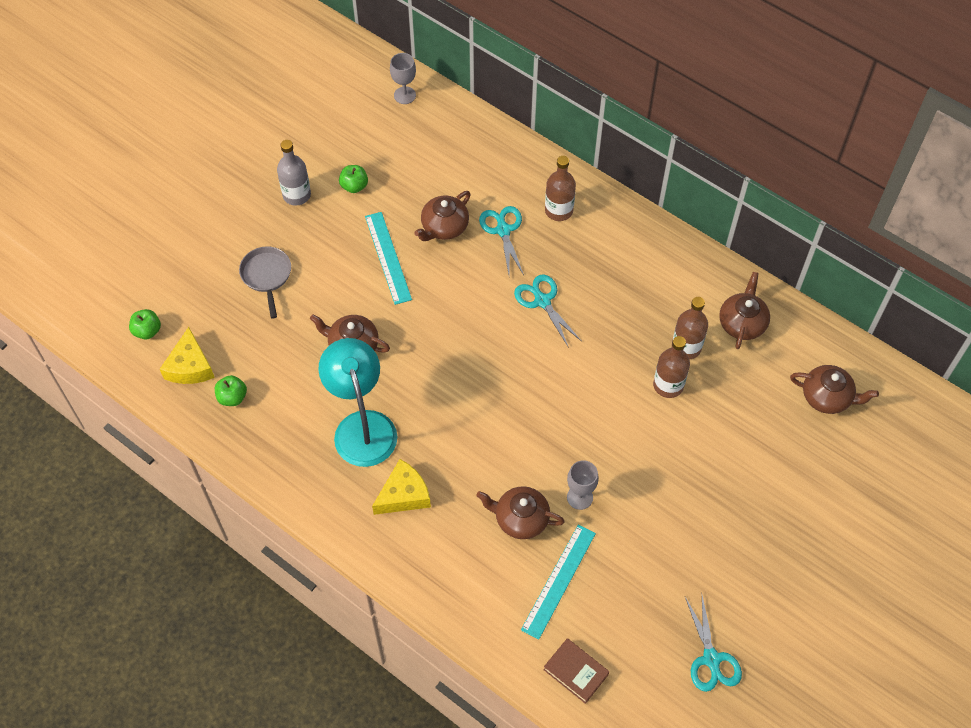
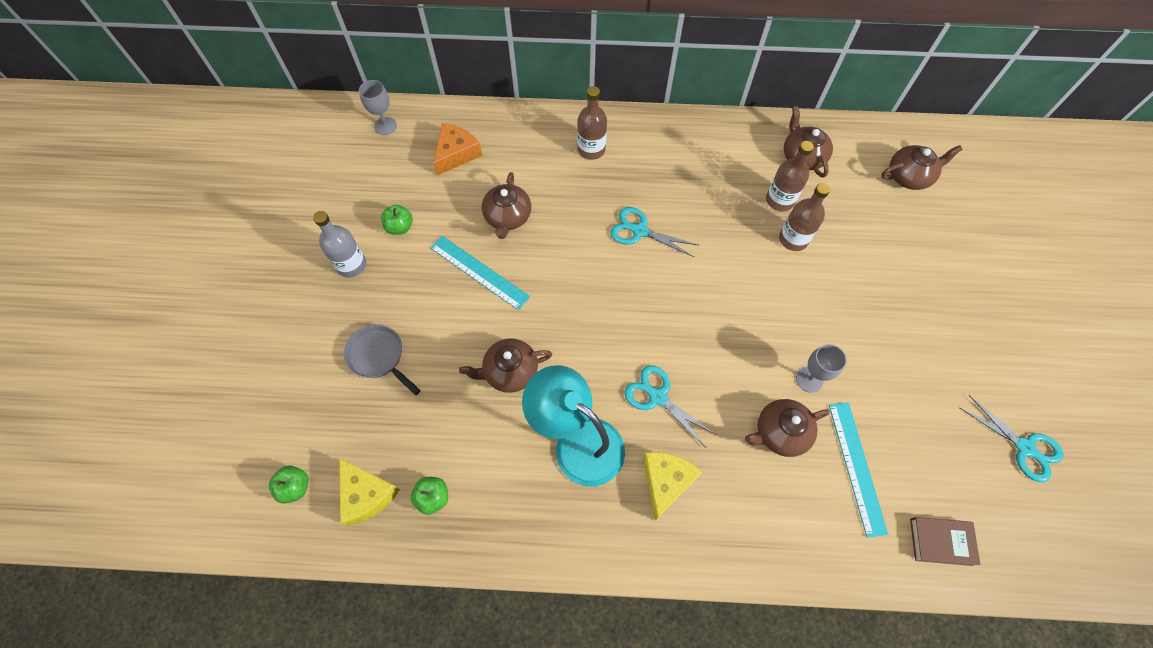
camera: 35 degrees left, 5 degrees up
(443, 151) = (456, 153): none -> orange cheese
(503, 230) = (559, 191): turquoise scissors -> turquoise scissors (657, 397)

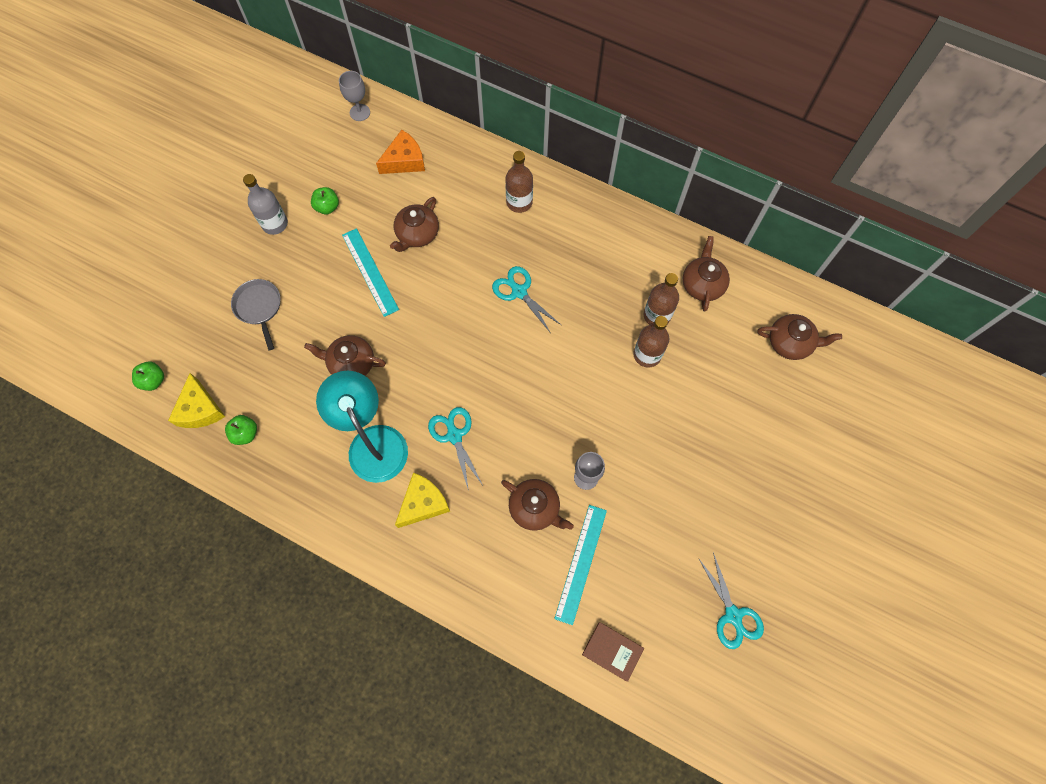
camera: 25 degrees right, 5 degrees up
(780, 433) = (535, 508): brown teapot -> brown teapot turned 150 degrees counterclockwise

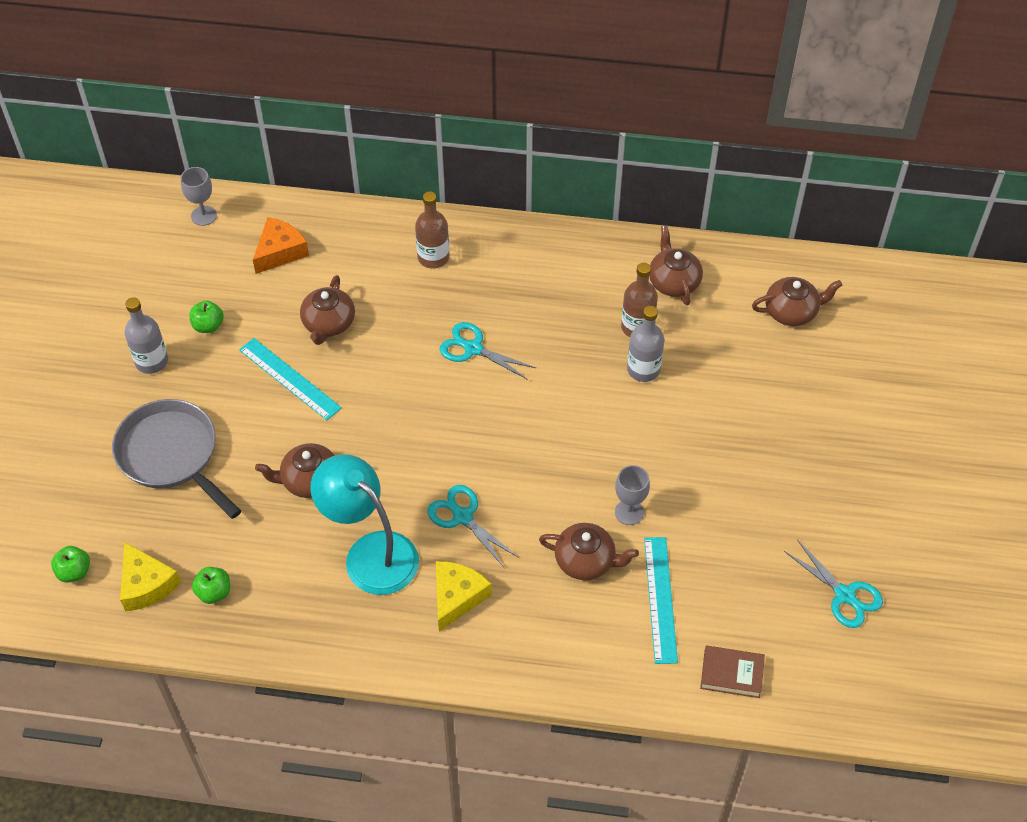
camera: 20 degrees left, 15 degrees down
(259, 308) = (172, 455): grey pan -> grey pan, size x1.67
(647, 355) = (643, 369): brown bottle -> grey bottle

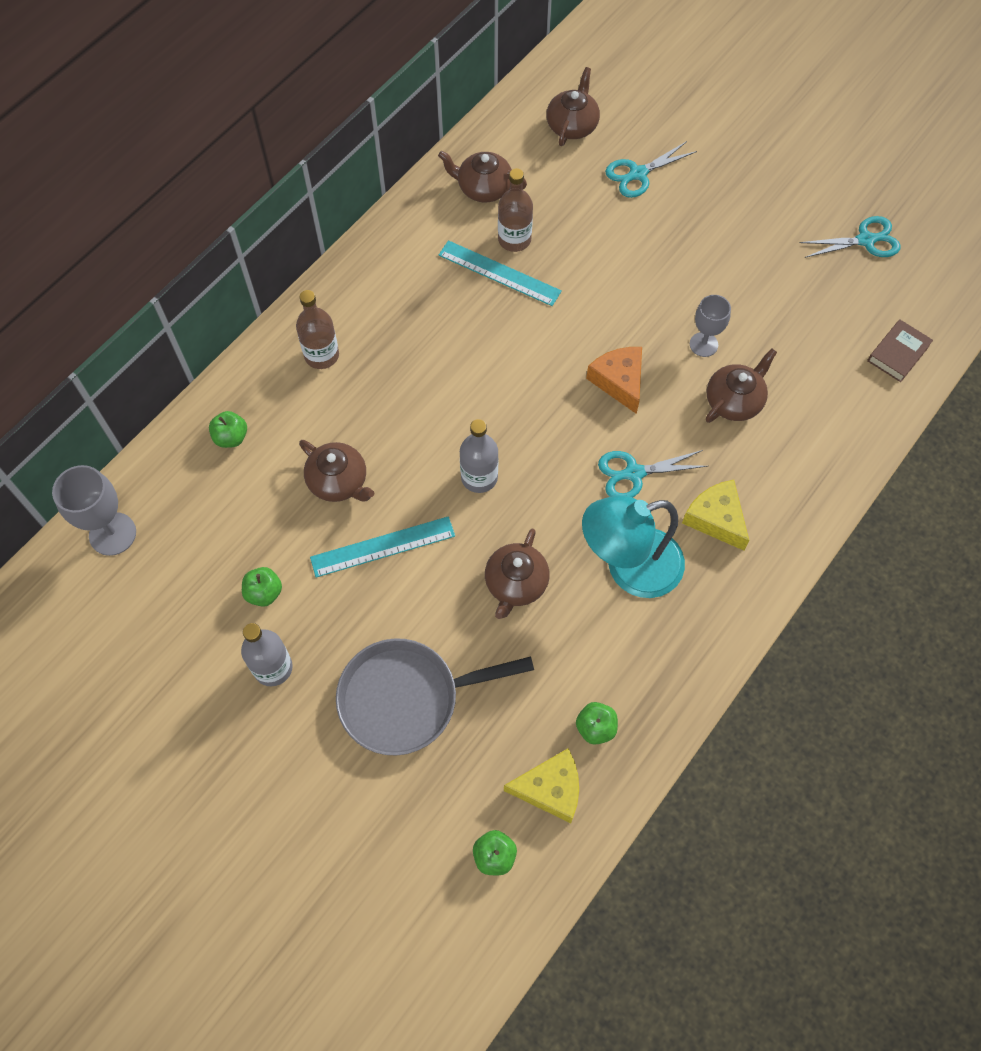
camera: 60 degrees left, 10 degrees up
(204, 216) = (112, 534): grey goblet -> grey goblet, size x1.51
(280, 251) = (215, 484): orange cheese -> orange cheese (619, 381)
(324, 240) = (231, 437): none -> green apple
(473, 348) = (452, 375): turquoise scissors -> turquoise scissors (638, 174)
(643, 369) = (562, 258): grey bottle -> grey bottle (479, 477)
(660, 599) = (802, 366): turquoise ruler -> turquoise ruler (499, 273)

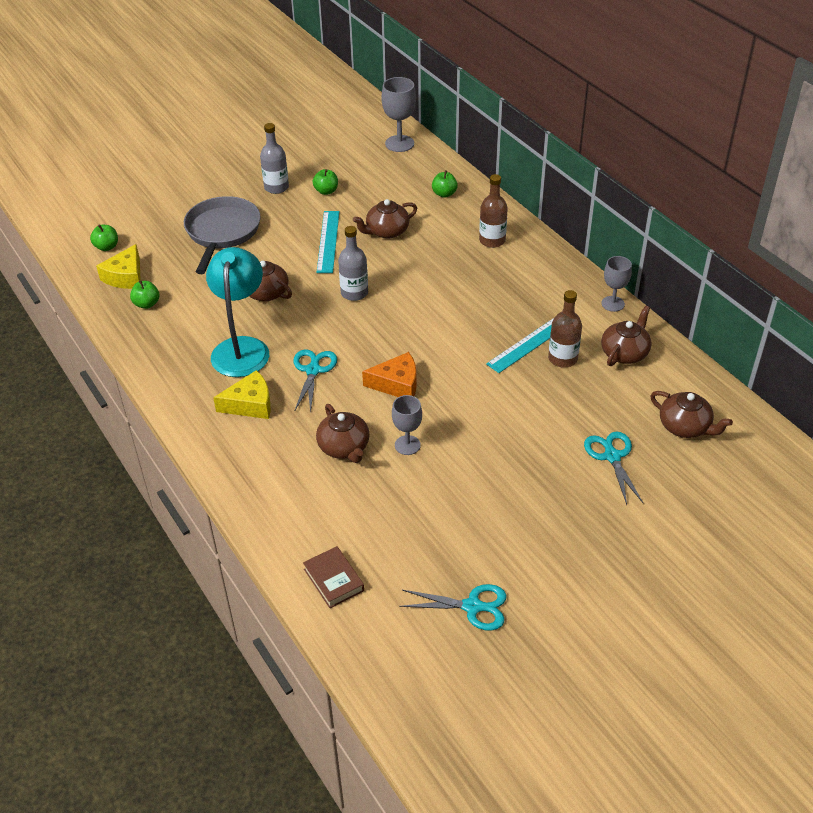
camera: 110 degrees right, 20 degrees down
(404, 212) = (612, 304): none -> grey goblet
(865, 240) = (472, 607): turquoise scissors -> turquoise scissors turned 90 degrees counterclockwise

